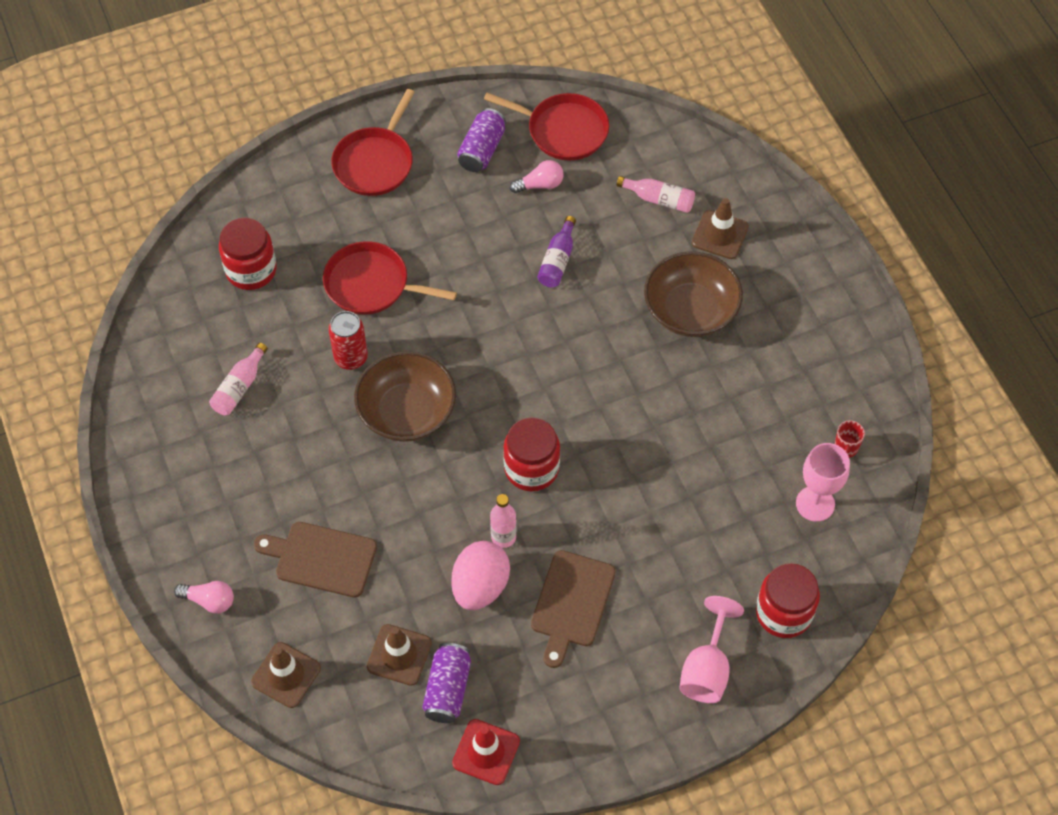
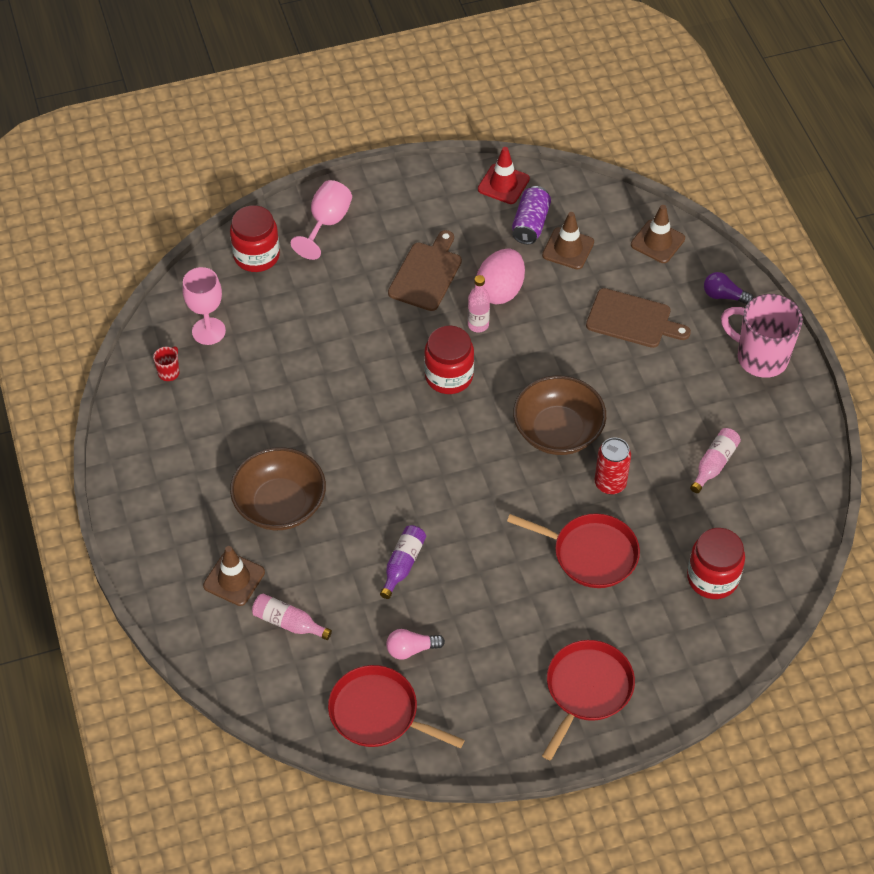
camera: 175 degrees left, 5 degrees down
(175, 520) = (760, 357): none -> pink mug
(209, 600) = (724, 296): pink light bulb -> purple light bulb
(482, 150) = (470, 696): purple can -> none

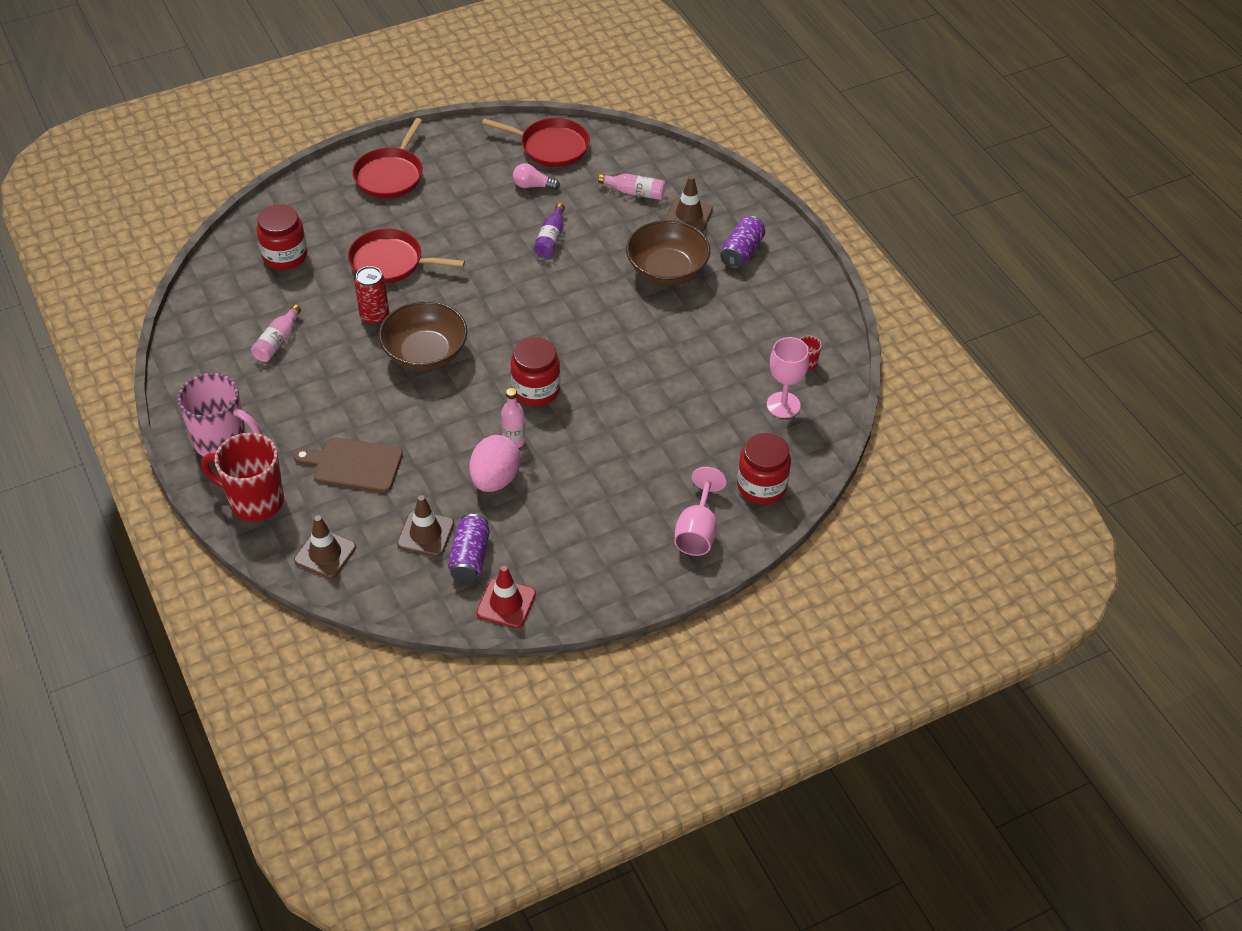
camera: 170 degrees right, 5 degrees down
(189, 519) = (742, 252): none -> purple can
(411, 649) = (533, 186): pink light bulb -> pink light bulb turned 150 degrees counterclockwise
(426, 274) = (576, 488): brown cutting board -> none
(724, 296) = (255, 501): purple light bulb -> red mug

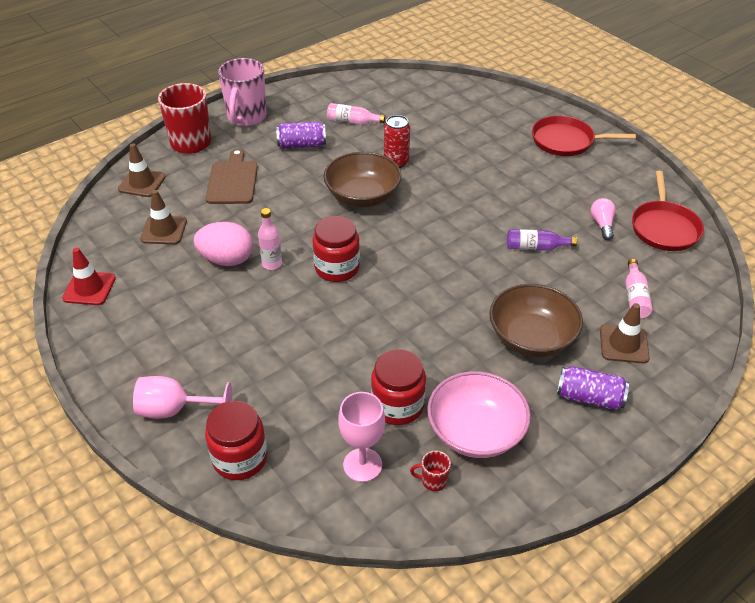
camera: 80 degrees right, 5 degrees down
(285, 256) = (445, 108): red jar -> red jar (397, 405)
(390, 262) = (461, 159): red pan -> none
(470, 557) = (139, 259): purple can -> purple can (302, 145)
(763, 328) = (475, 432): none -> pink bowl

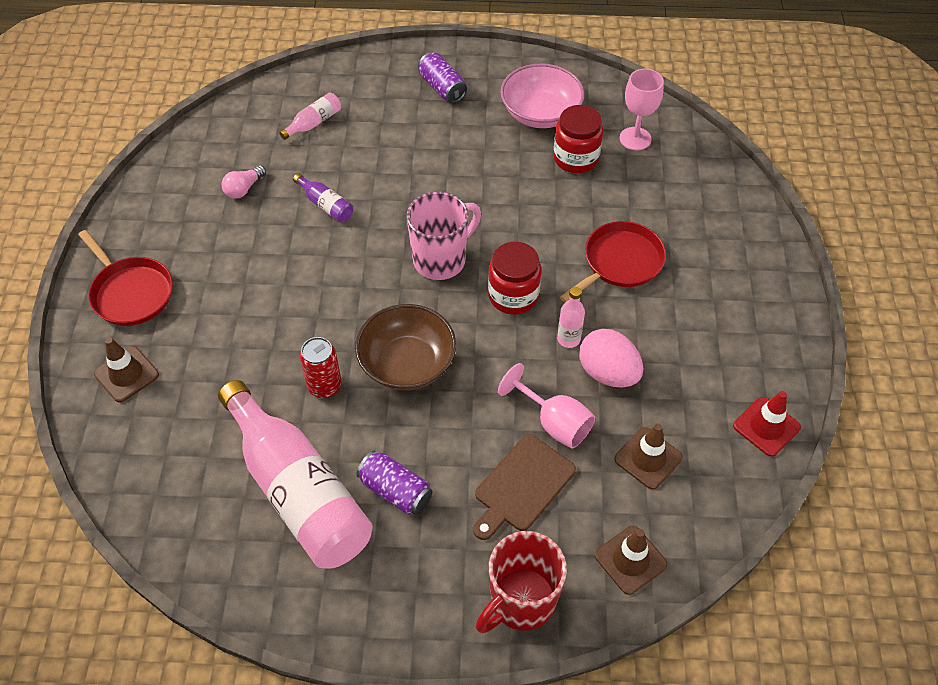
camera: 140 degrees left, 10 degrees up
(175, 410) = (746, 252): pink goblet -> pink goblet (554, 422)
(240, 458) = (717, 190): red jar -> none
(246, 117) = (414, 603): pink mug -> pink mug (441, 260)
(352, 121) = (298, 490): pink bottle -> pink bottle, size x2.48
(433, 481) = (598, 105): red mug -> none
(531, 337) = (427, 143): brown bowl -> none
(624, 344) = (371, 101): brown traffic cone -> brown traffic cone (126, 374)
(664, 227) = (202, 154): red pan -> red pan (620, 262)

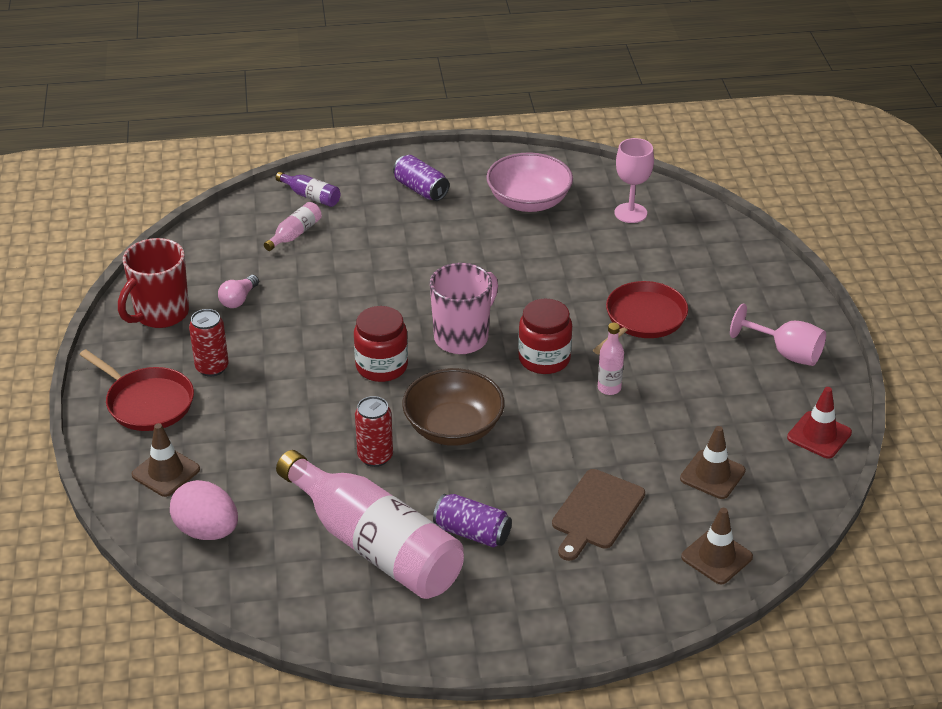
camera: 10 degrees left, 15 degrees down
(200, 262) = (212, 367): none -> red can
(325, 205) = (329, 304): purple bottle -> purple bottle (311, 196)
(521, 602) = (620, 604): red mug -> red mug (160, 314)
(554, 422) = (613, 458): pink goblet -> pink goblet (786, 353)
(576, 158) = (575, 236): red jar -> red jar (382, 366)
(608, 373) = (655, 411): pink egg -> pink egg (207, 531)

